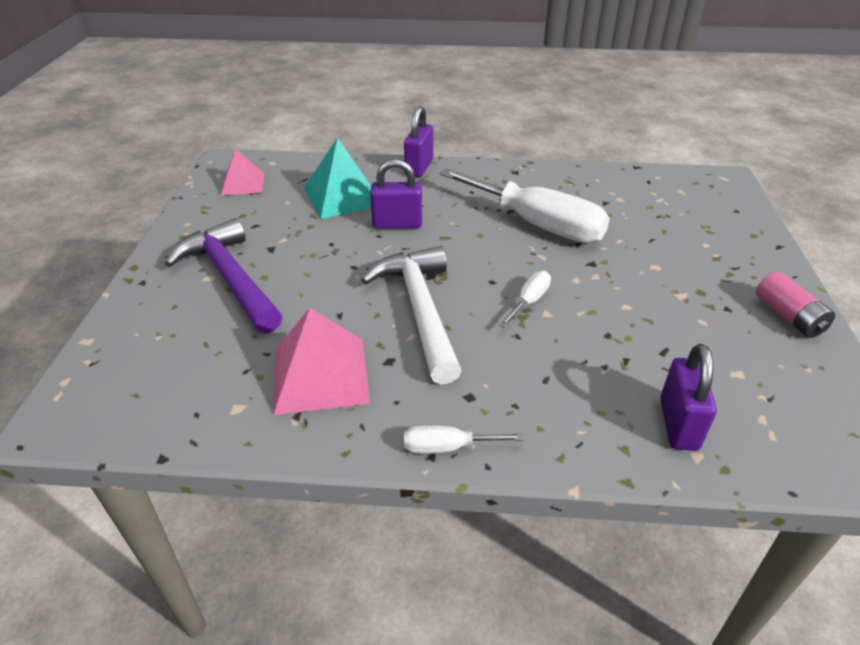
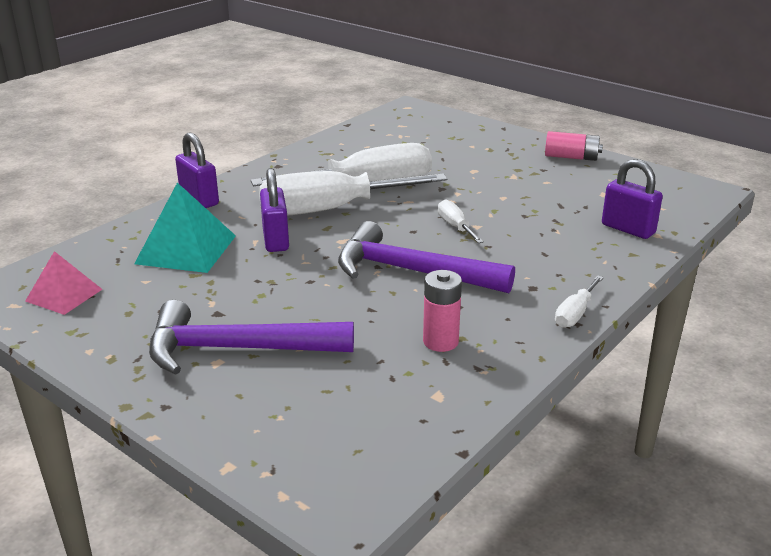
camera: 55 degrees left, 10 degrees down
(320, 375) = (440, 341): pink pyramid -> pink battery
(397, 224) = (275, 240): purple padlock -> purple padlock turned 45 degrees counterclockwise
(420, 310) = (412, 271): white hammer -> purple hammer
(475, 226) = (330, 210): none -> white screwdriver

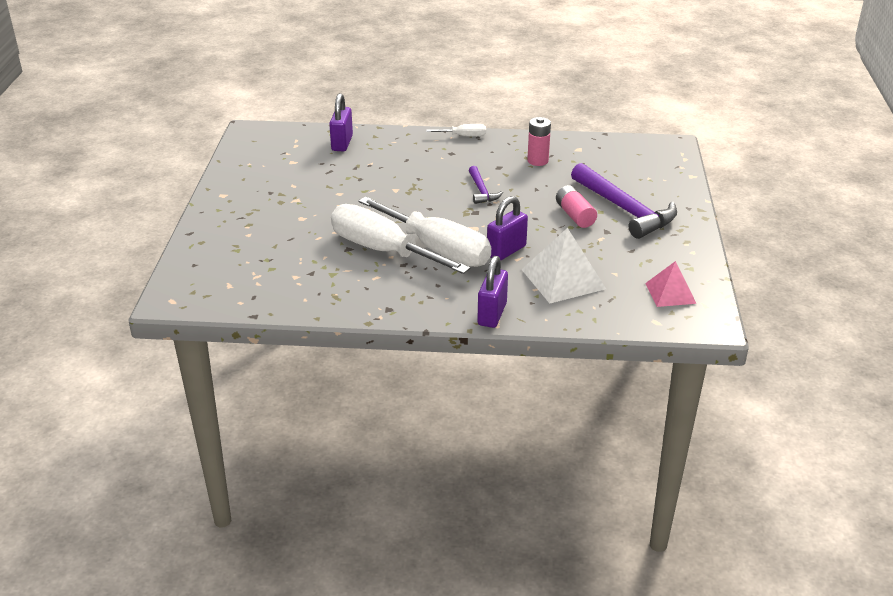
camera: 125 degrees left, 5 degrees up
(186, 249) = (563, 279): turquoise pyramid -> white pyramid
(412, 271) = (481, 191): purple hammer -> purple hammer, size x0.50
(455, 227) = (406, 196): white screwdriver -> none
(571, 157) = (233, 187): pink battery -> pink battery (575, 215)

